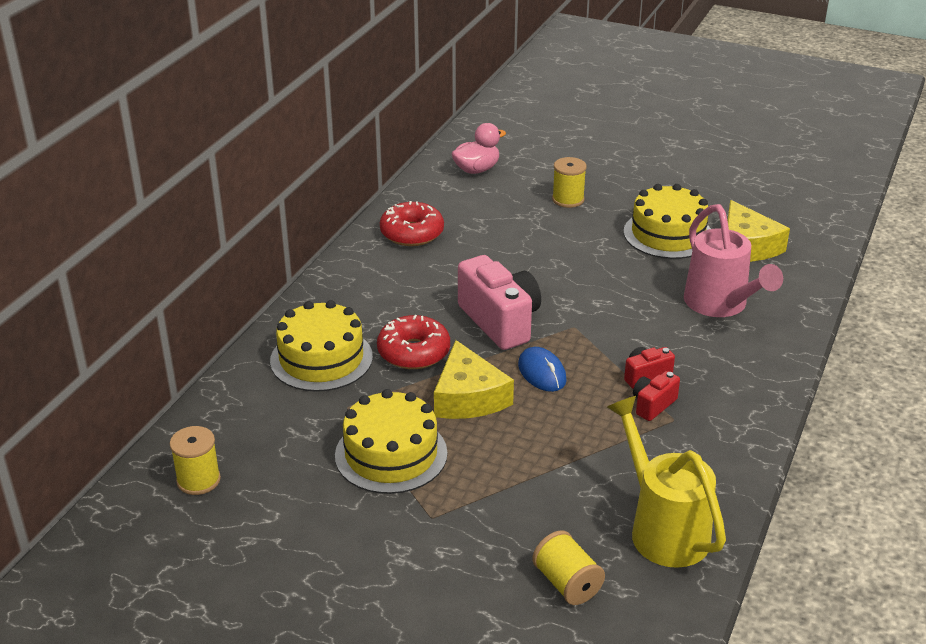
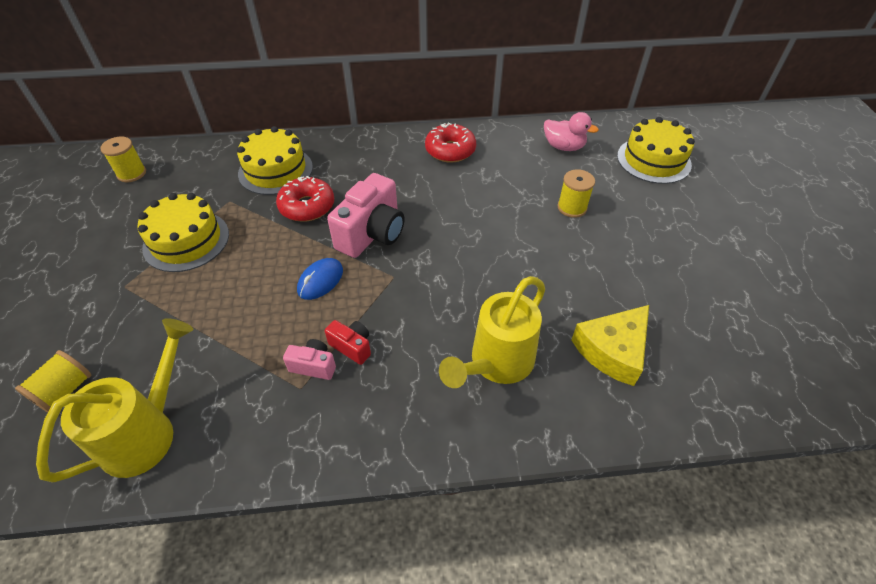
camera: 60 degrees right, 15 degrees up
(468, 397) = (268, 253): yellow cheese -> none
(653, 405) = (313, 366): red camera -> pink camera
(668, 234) = (579, 286): yellow cake -> yellow cake (653, 160)
(720, 305) = (496, 363): pink watering can -> yellow watering can

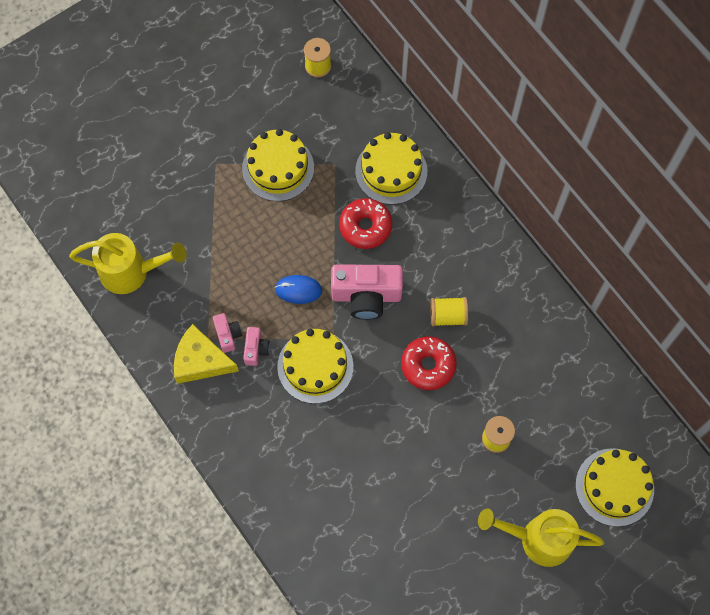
camera: 60 degrees right, 20 degrees up
(65, 391) = (128, 202): yellow spool -> yellow spool (447, 316)
(352, 347) = (256, 349): red camera -> pink camera
(411, 303) = (315, 366): none -> yellow cake
(450, 150) = (510, 297): red donut -> red donut (428, 365)
(496, 363) = (297, 452): yellow watering can -> yellow watering can (538, 539)
(563, 147) = (582, 396): pink duck -> none
(612, 350) = (355, 527): yellow cheese -> yellow cheese (201, 360)

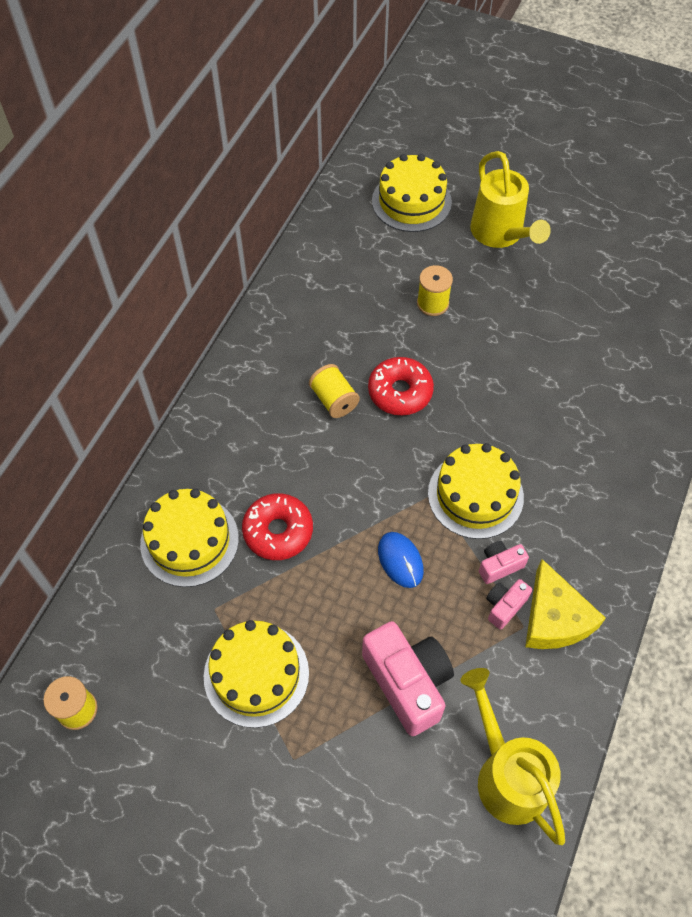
camera: 120 degrees left, 10 degrees down
(366, 296) = (362, 487): pink camera -> pink camera (408, 682)

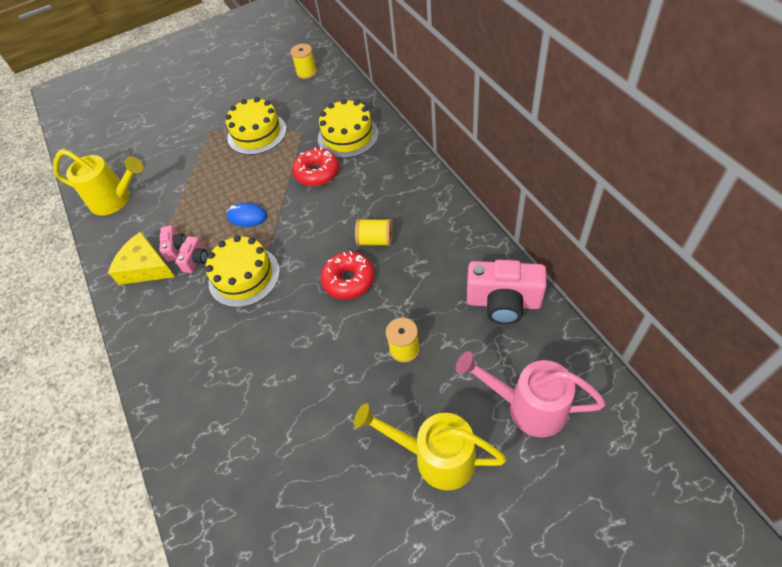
camera: 135 degrees right, 5 degrees down
(408, 682) = (191, 186): pink camera -> pink camera (503, 302)
(411, 201) = (528, 406): yellow cake -> pink watering can

